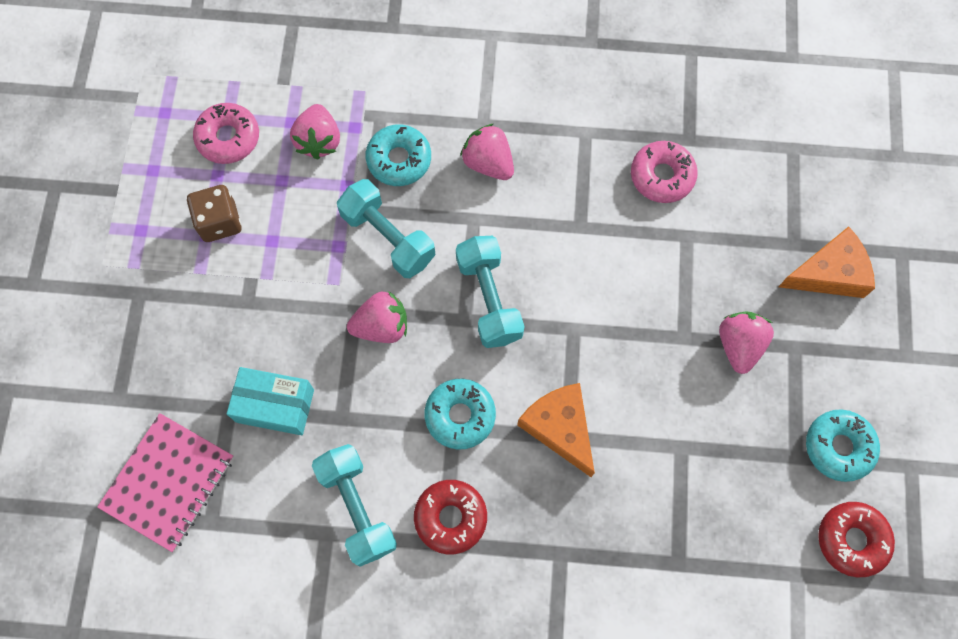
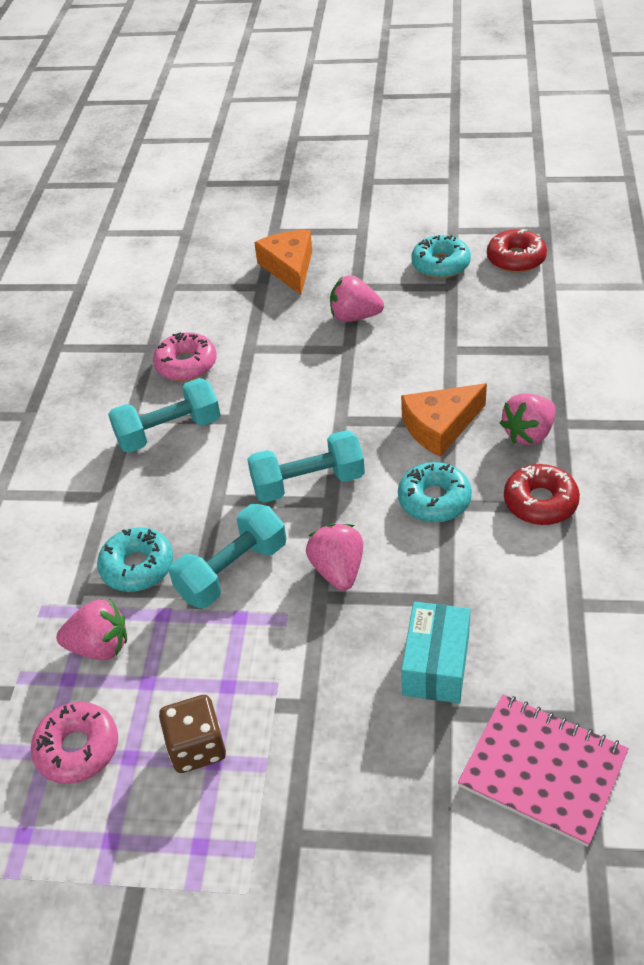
camera: 85 degrees left, 25 degrees down
(357, 508) = (543, 579): turquoise dumbbell -> turquoise dumbbell (169, 431)
(488, 163) = (153, 490): pink strawberry -> pink strawberry (528, 434)

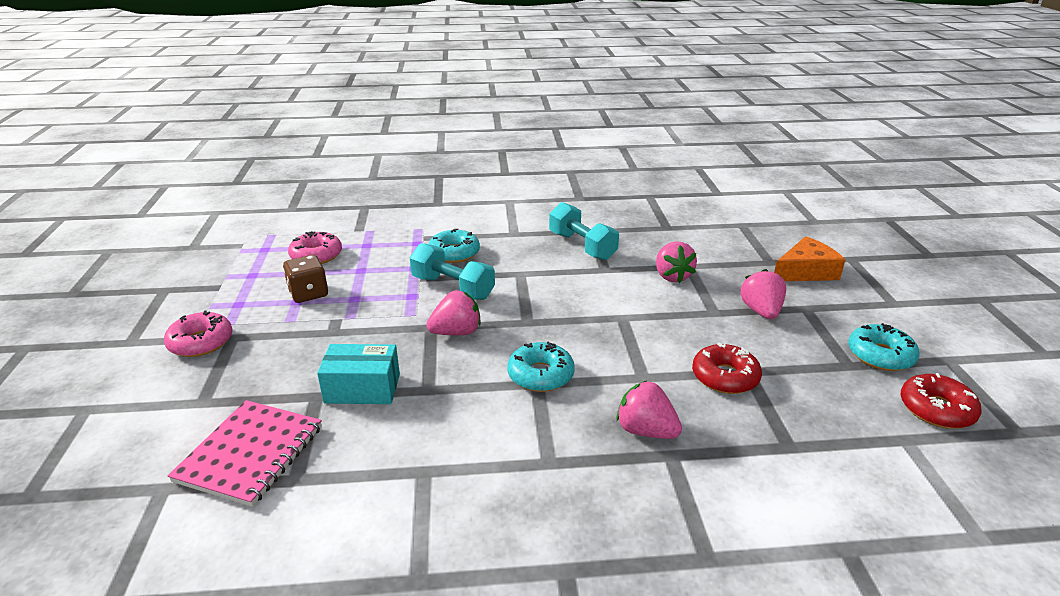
camera: 75 degrees right, 15 degrees down
(100, 646) = (389, 251): pink strawberry -> pink strawberry (672, 276)
(186, 364) = (656, 243): pink donut -> pink donut (201, 342)
(308, 483) = (545, 309): turquoise dumbbell -> none
(440, 427) = (634, 372): orange cheese -> none
(540, 502) = (551, 442): red donut -> red donut (725, 377)

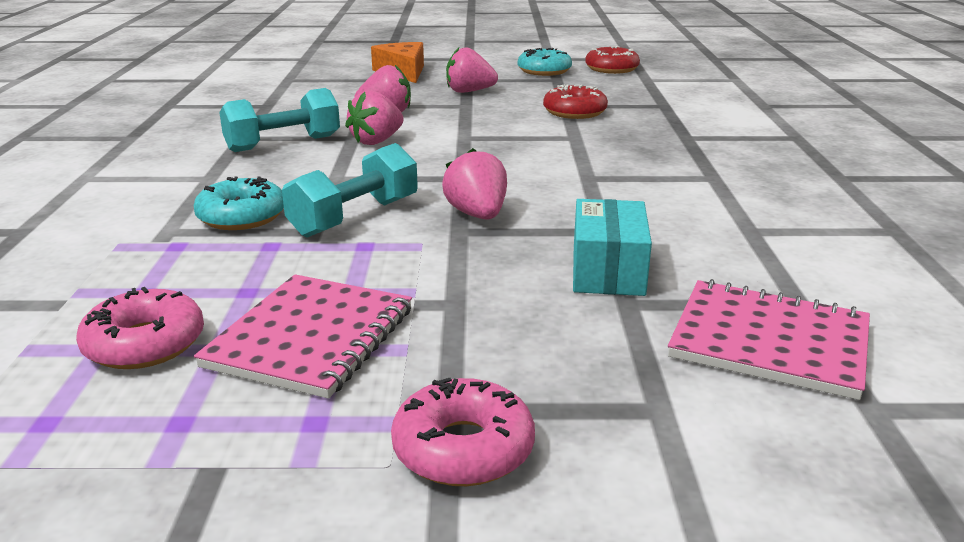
camera: 85 degrees left, 5 degrees down
(308, 293) = (311, 338): brown dice -> pink notebook
(540, 375) = (573, 175): turquoise donut -> none
(646, 431) = (657, 142): pink strawberry -> pink strawberry (376, 141)

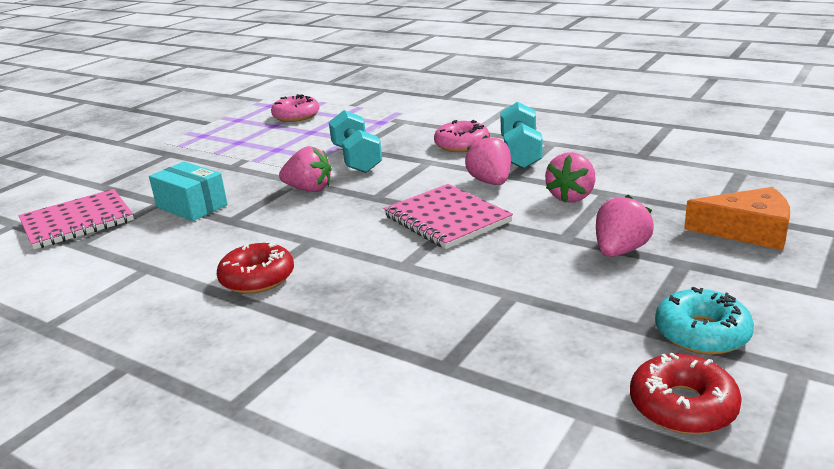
camera: 125 degrees right, 0 degrees up
(242, 216) = (398, 135): turquoise donut -> none
(311, 338) = (253, 139): pink notebook -> pink notebook (446, 219)
(463, 448) = (149, 152): pink donut -> pink donut (462, 145)
(574, 112) = (479, 291): red donut -> red donut (257, 278)

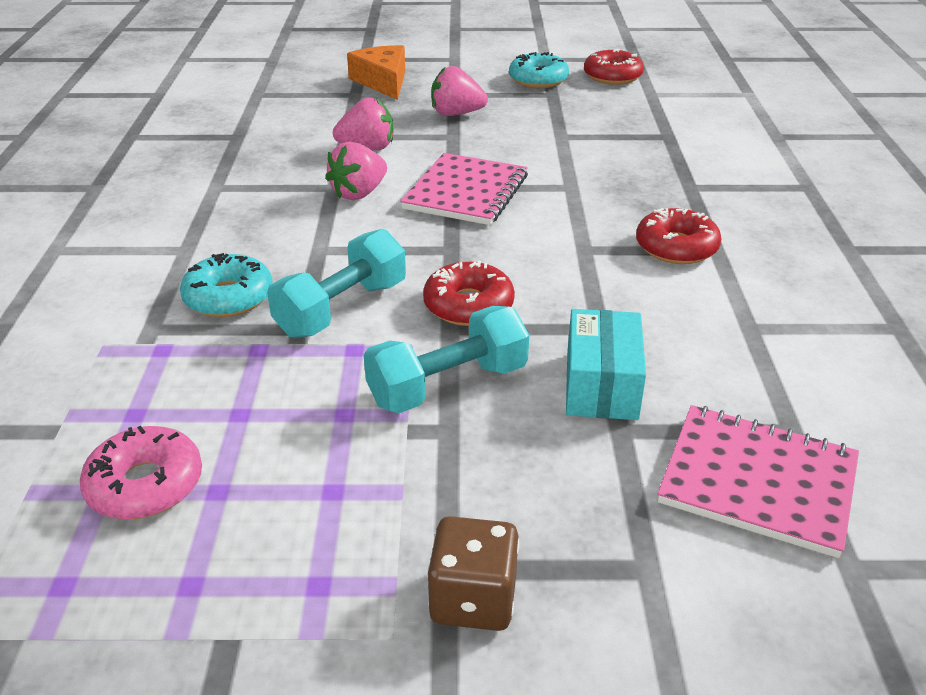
camera: 125 degrees left, 10 degrees up
(150, 155) = (473, 599): none -> brown dice
(309, 189) = (468, 305): pink strawberry -> red donut
(407, 136) = (228, 297): none -> turquoise donut
(462, 145) = (246, 242): pink donut -> none
(520, 153) = (259, 197): turquoise dumbbell -> turquoise dumbbell (448, 385)

